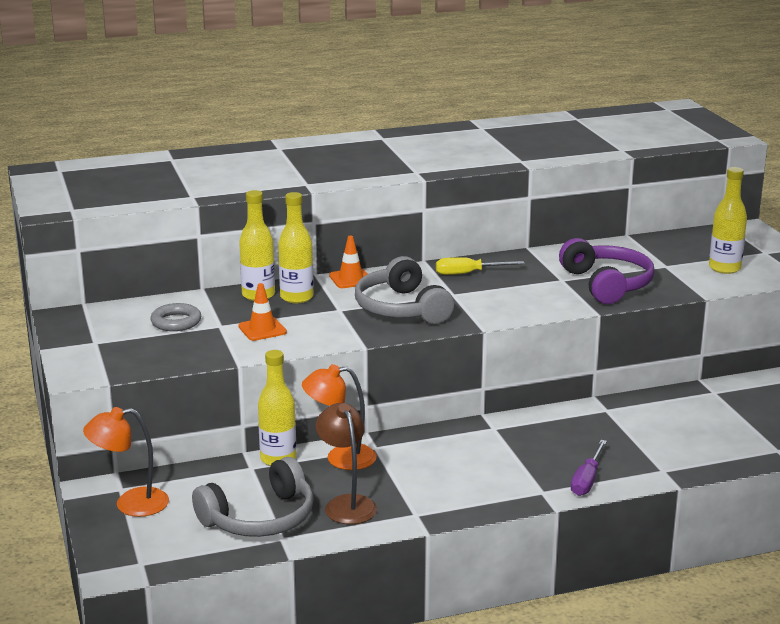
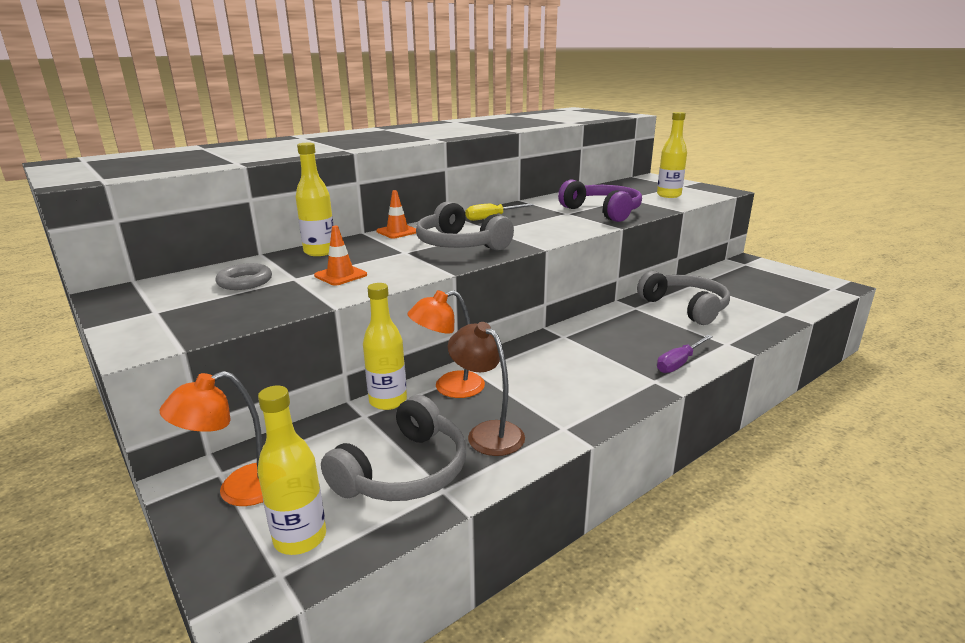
camera: 20 degrees left, 0 degrees up
(296, 297) = (358, 249): yellow bottle -> yellow bottle (300, 538)
(587, 480) = (679, 363): purple screwdriver -> purple screwdriver turned 45 degrees clockwise
(666, 420) = (685, 307): none -> grey headphones

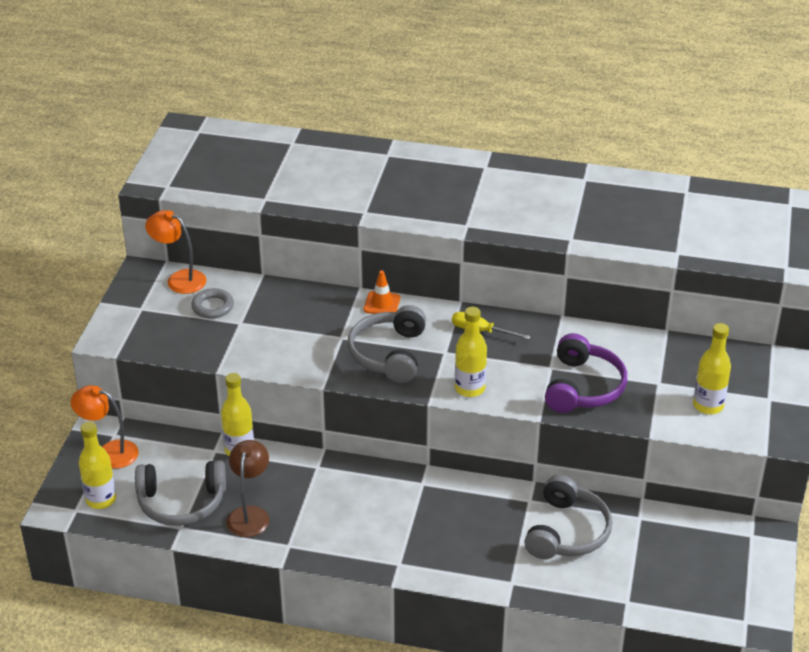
camera: 50 degrees right, 15 degrees up
(320, 252) = (296, 298): yellow bottle -> yellow bottle (469, 388)
(340, 275) = (266, 339): orange traffic cone -> none
(449, 387) = (283, 467): orange lamp -> orange lamp (179, 279)
(679, 363) = (443, 566): purple screwdriver -> none

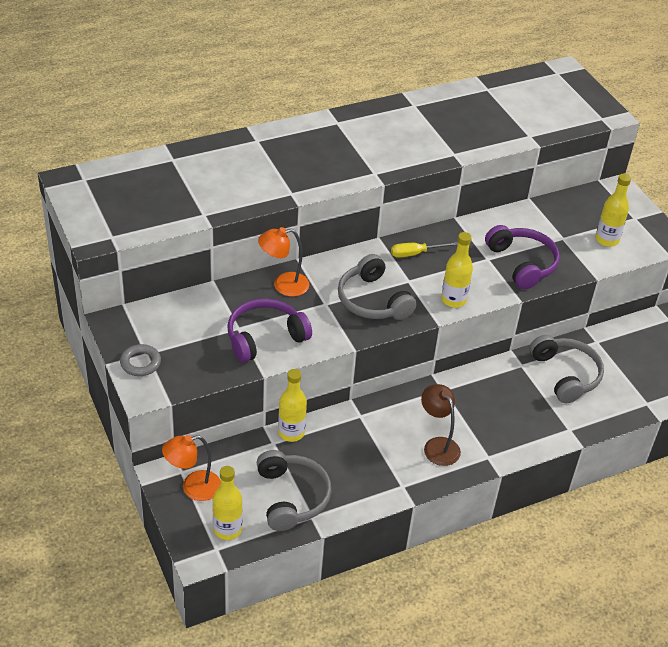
camera: 40 degrees left, 5 degrees up
(179, 279) = (151, 314): orange lamp -> orange lamp (283, 285)
(181, 502) = (291, 497): grey headphones -> grey headphones turned 60 degrees counterclockwise
(213, 307) = (203, 325): grey ring -> grey ring (140, 363)
(250, 514) = (351, 478): brown lamp -> brown lamp (437, 445)
(254, 341) = (265, 337): none -> purple headphones
(382, 304) = (326, 264): orange traffic cone -> none

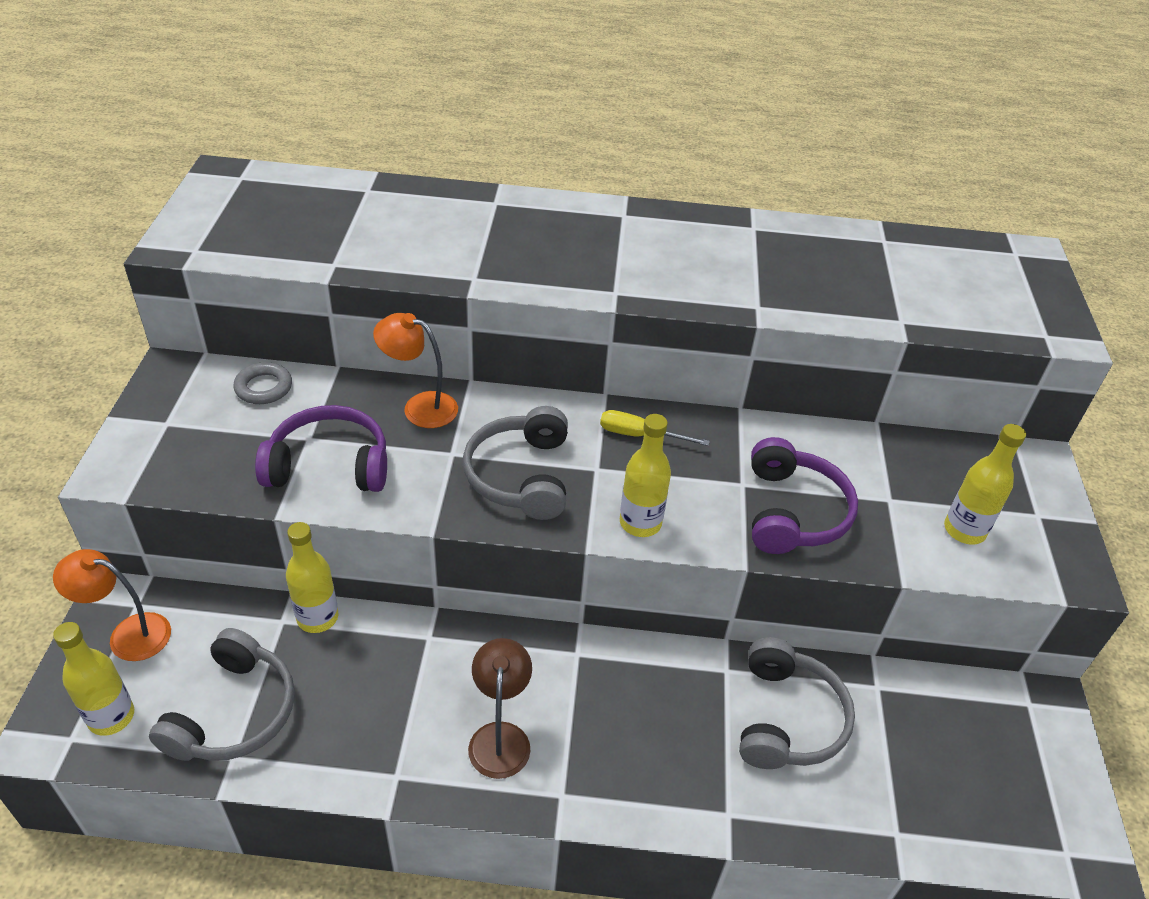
camera: 30 degrees right, 0 degrees up
(140, 363) = (147, 432): grey ring -> grey ring (264, 387)

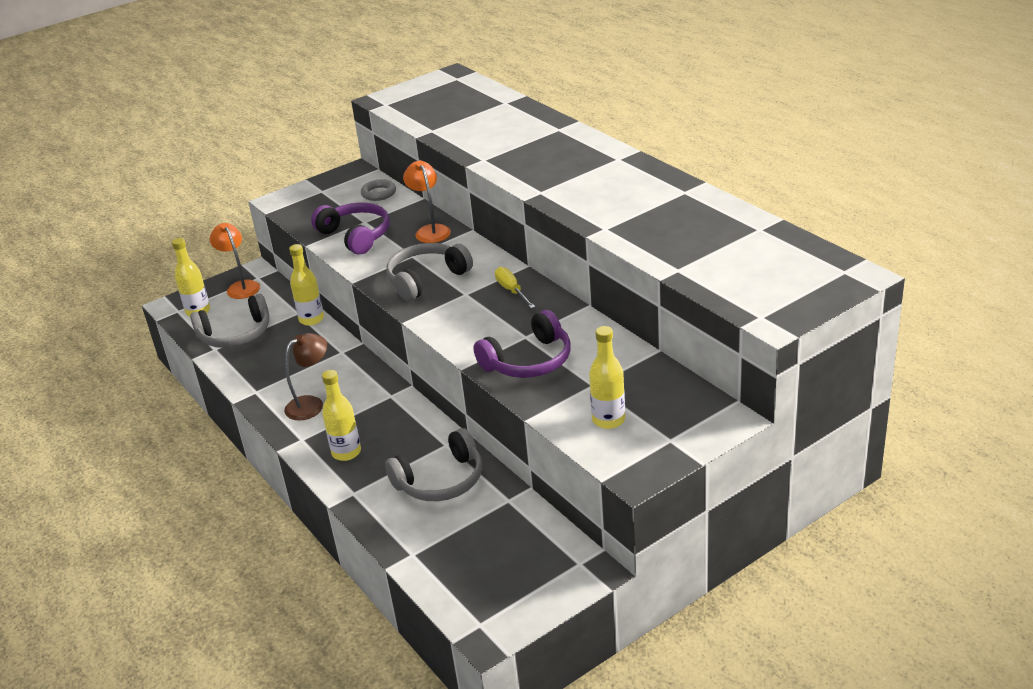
camera: 55 degrees right, 10 degrees down
(640, 523) = (446, 325): yellow bottle -> yellow bottle (346, 452)

